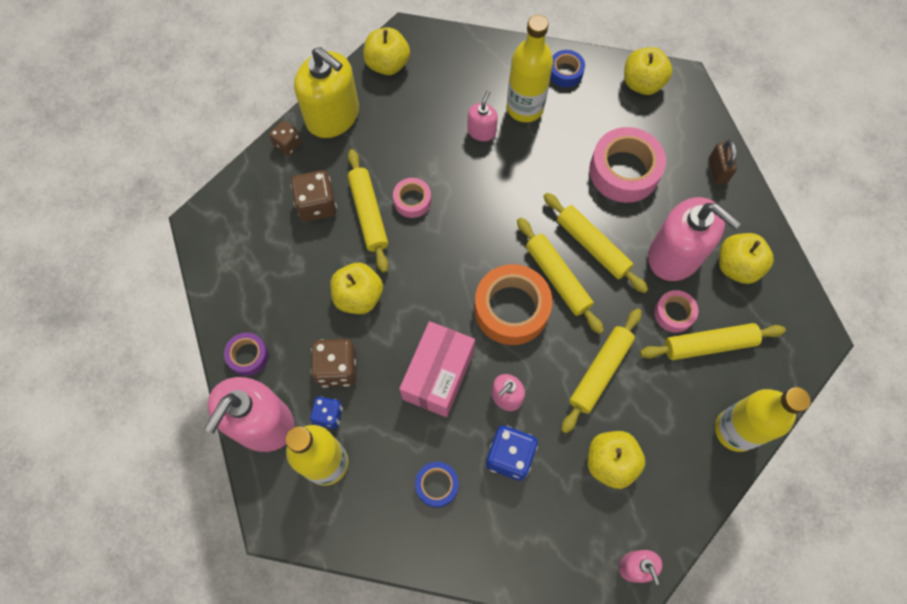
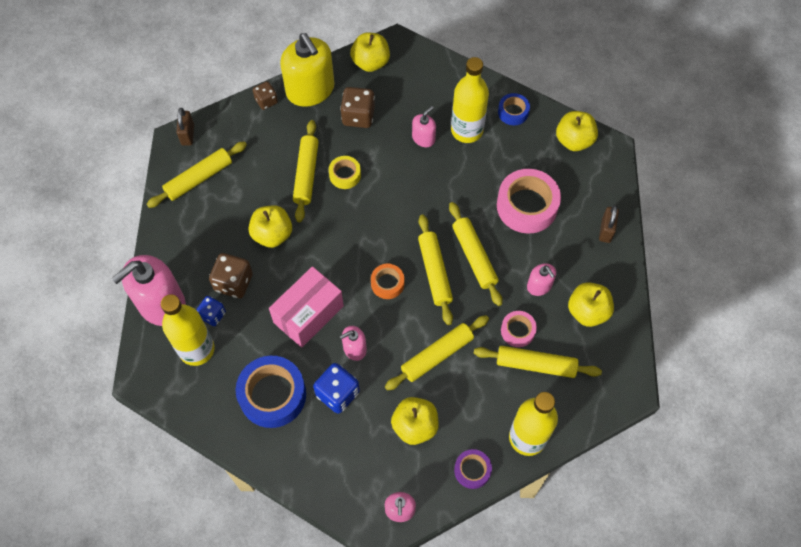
camera: 20 degrees right, 5 degrees down
(212, 212) = (188, 135): none -> brown padlock
(246, 259) = (199, 178): none -> yellow rolling pin
(248, 356) = (171, 251): purple tape -> purple tape (472, 470)
(317, 205) = (269, 155): brown dice -> brown dice (358, 116)
(412, 201) = (345, 175): pink tape -> yellow tape
(437, 485) = (272, 395): blue tape -> blue tape, size x1.89
(511, 309) = (387, 283): orange tape -> orange tape, size x0.53
(675, 255) = (539, 286): pink soap dispenser -> pink soap dispenser, size x0.48

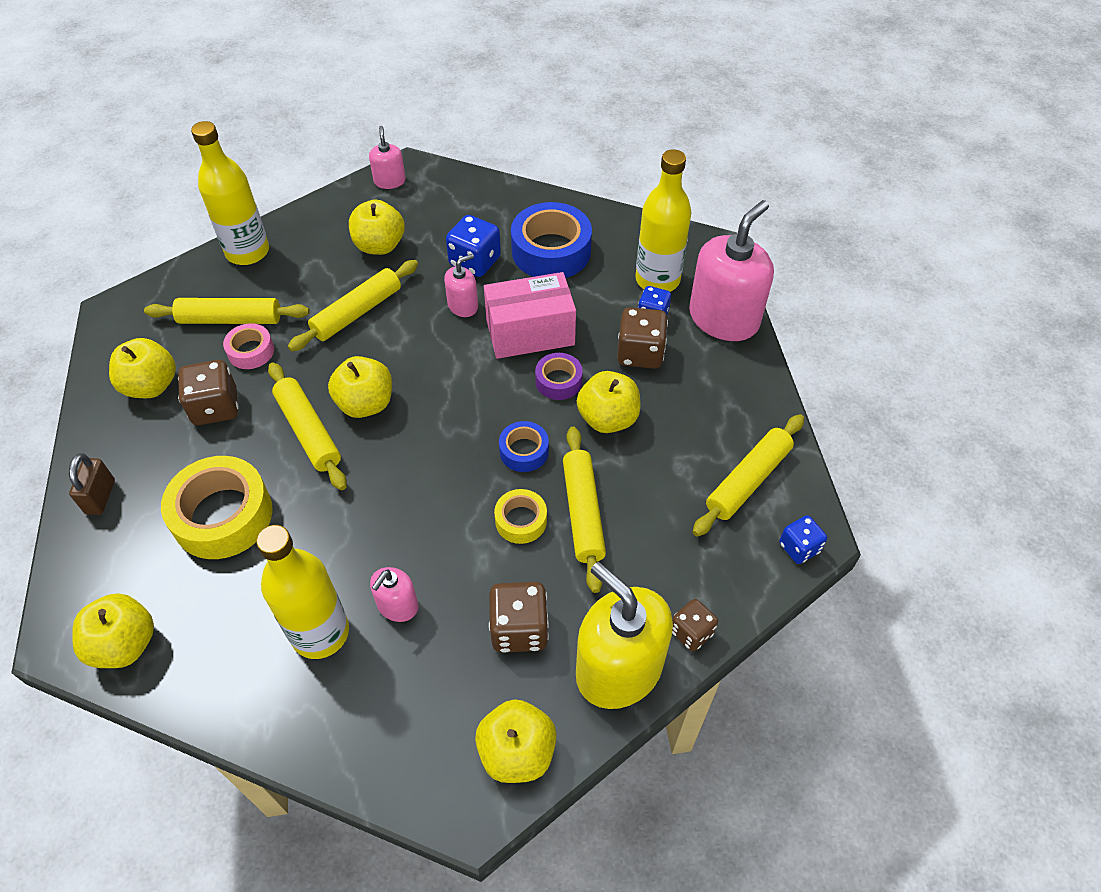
camera: 170 degrees right, 10 degrees down
(188, 135) = (799, 548): brown padlock -> blue dice
(308, 314) = (530, 333): pink box -> pink box turned 45 degrees clockwise
(387, 283) = (431, 381): orange tape -> none
(434, 272) = (365, 404): yellow rolling pin -> yellow apple
(472, 470) = (312, 218): purple tape -> purple tape (558, 381)
(513, 112) = (233, 685): blue tape -> blue tape (524, 451)
(527, 206) = (223, 515): pink tape -> yellow tape
(539, 286) = (215, 407): pink soap dispenser -> brown dice

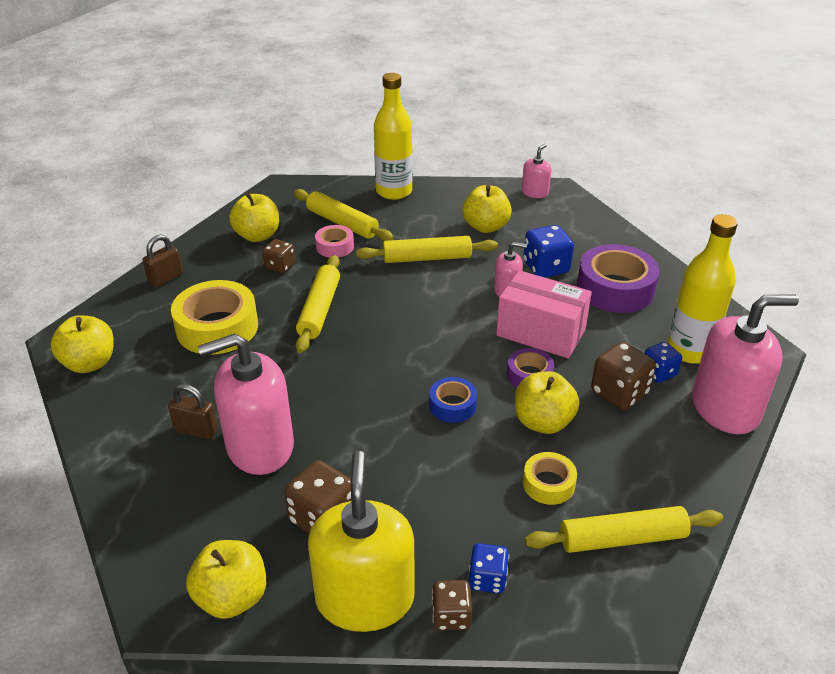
camera: 40 degrees right, 15 degrees down
(215, 407) = (280, 266): brown dice -> brown dice, size x0.63
(320, 633) = (196, 430): yellow bottle -> brown padlock
(365, 404) = (373, 314): yellow apple -> none
(397, 605) = (259, 446): pink soap dispenser -> pink soap dispenser, size x2.06
(521, 520) = (401, 448): yellow tape -> yellow tape (548, 484)
(551, 251) = (615, 289): blue tape -> purple tape
(583, 512) = (454, 473): yellow rolling pin -> none
(799, 548) = (618, 621): blue dice -> blue dice (487, 579)

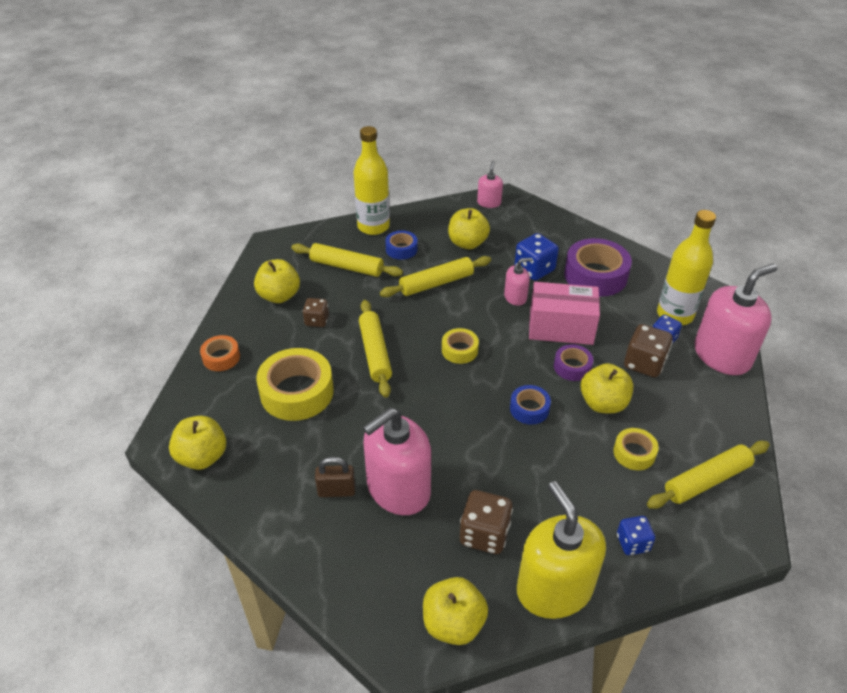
camera: 20 degrees left, 5 degrees up
(166, 278) = (221, 357): brown padlock -> orange tape
(335, 246) = (353, 290): pink tape -> none
(410, 218) = (401, 249): none -> blue tape
(411, 328) = (459, 350): none -> yellow tape
(451, 616) = (623, 580): brown dice -> none

